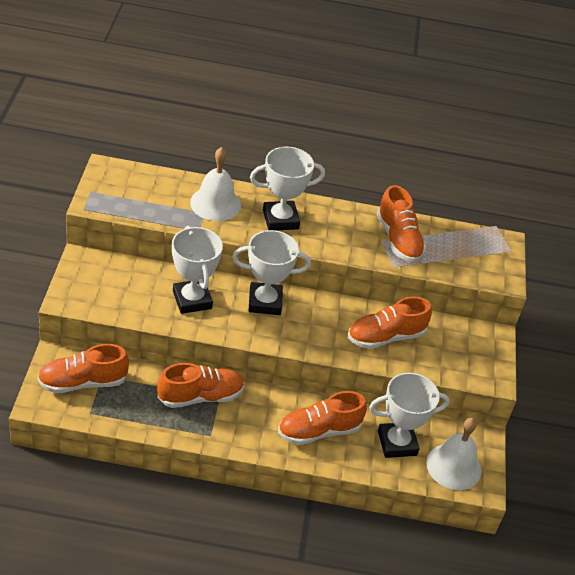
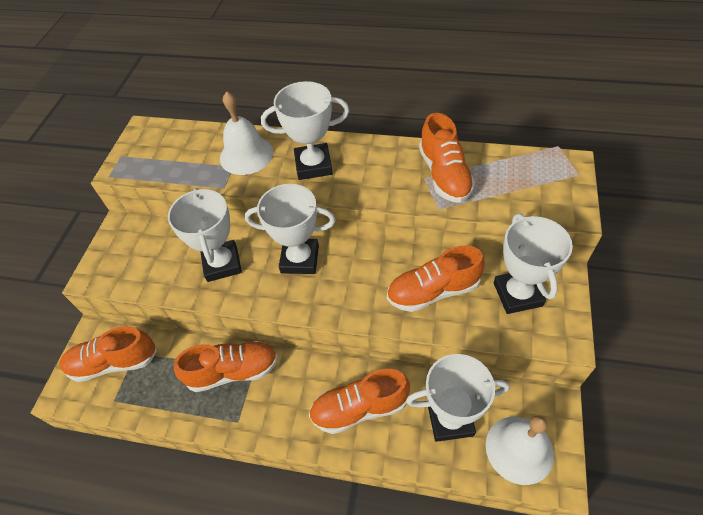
camera: 15 degrees right, 10 degrees up
(457, 345) = (517, 294): none -> white trophy

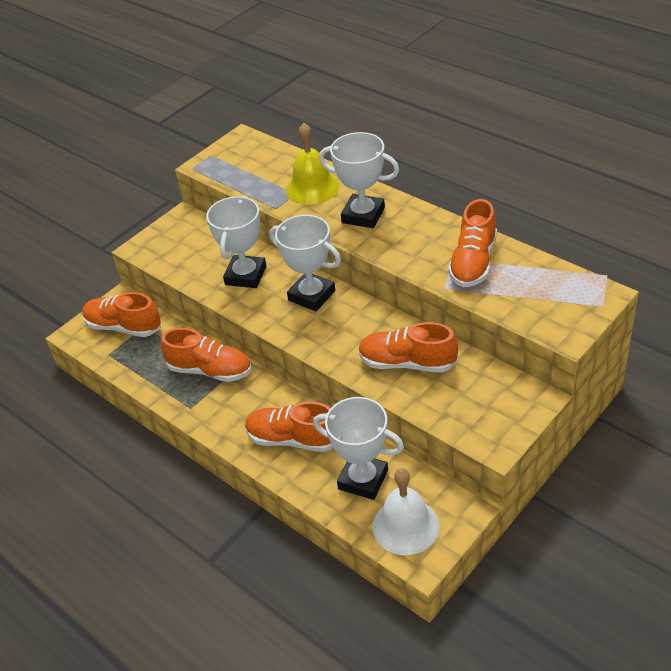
camera: 30 degrees right, 10 degrees down
(246, 155) = (312, 187): white bell -> yellow bell
(517, 294) = (481, 394): white trophy -> none

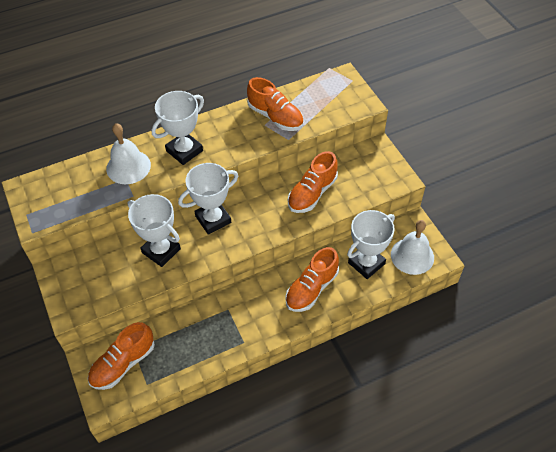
camera: 70 degrees left, 10 degrees up
(210, 370) = (214, 317): orange shoe -> none
(312, 187) = (128, 167): yellow bell -> white bell

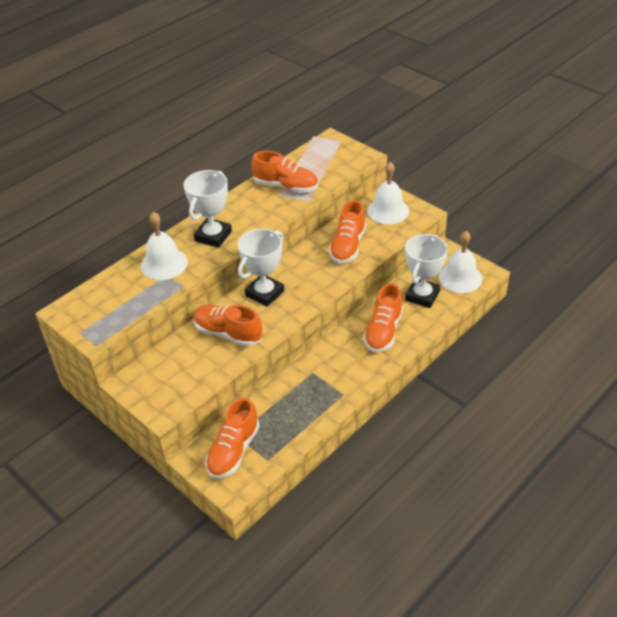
camera: 20 degrees left, 10 degrees down
(161, 251) = (228, 333): white trophy -> orange shoe
(369, 166) = (388, 210): none -> white bell

